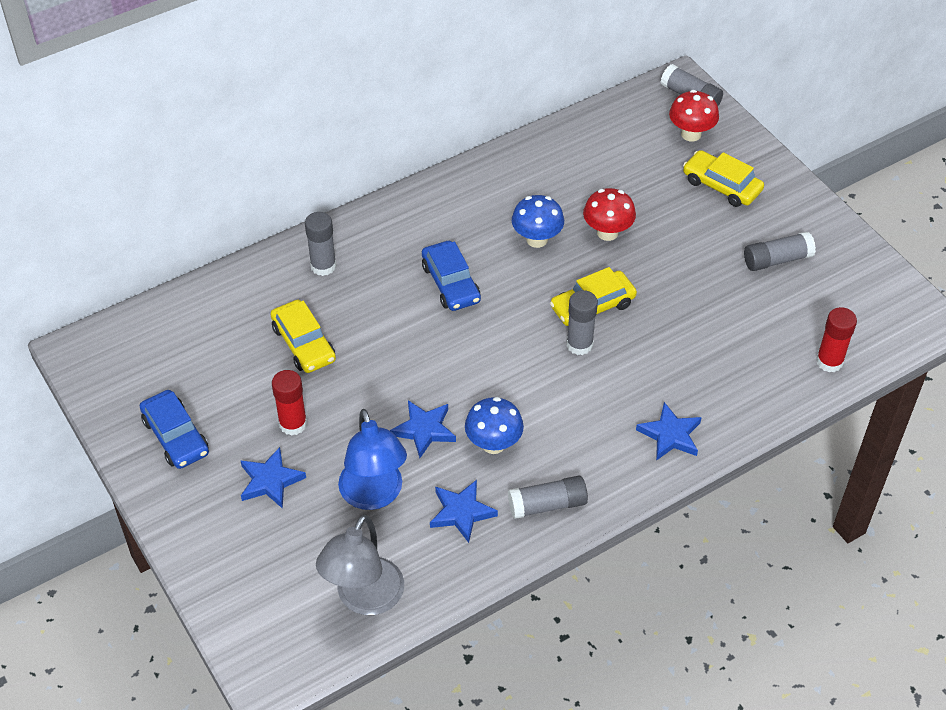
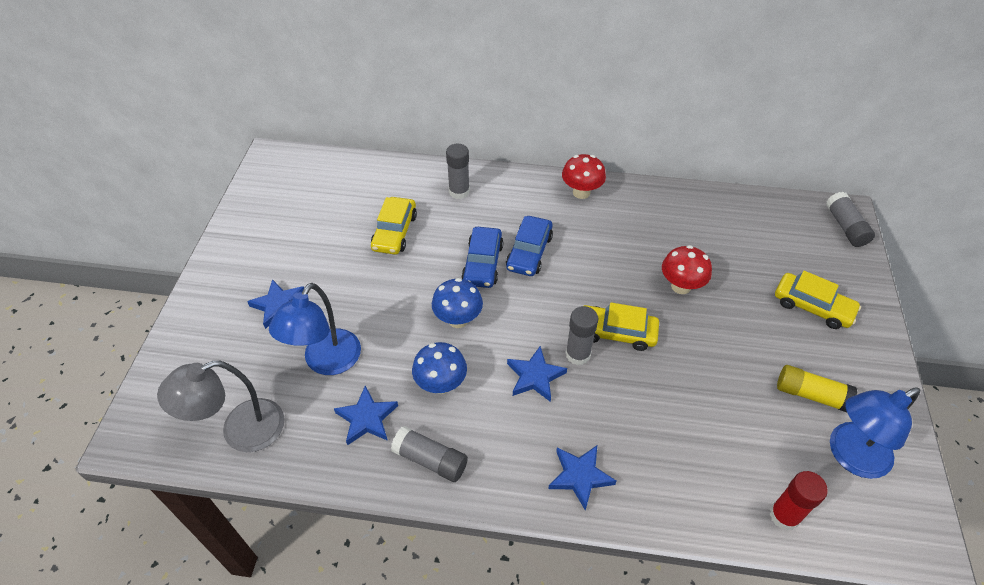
camera: 40 degrees right, 0 degrees up
(176, 436) = (261, 240): blue car -> blue car (483, 263)
(293, 424) = (332, 278): red glue stick -> none
(424, 430) = (406, 340): blue star -> blue star (535, 376)
(537, 239) = (621, 259): blue mushroom -> blue mushroom (458, 319)
(691, 134) = (820, 254): red mushroom -> red mushroom (581, 192)
(721, 185) = (812, 306): yellow car -> yellow car turned 135 degrees clockwise
(777, 260) = (810, 394): grey glue stick -> yellow glue stick
(838, 288) = (850, 456): none -> blue lamp

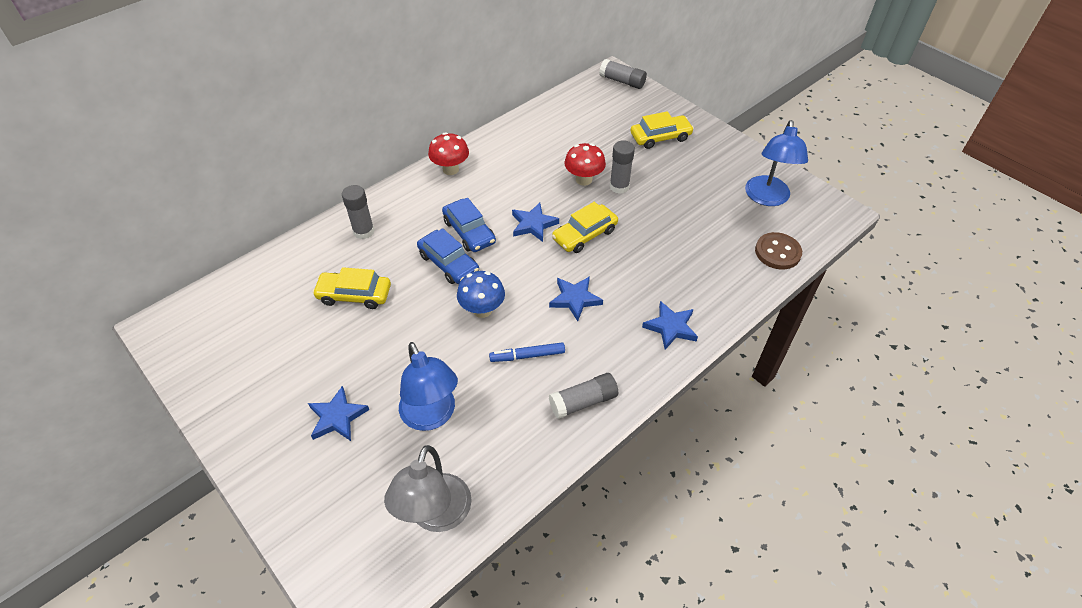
camera: 50 degrees left, 0 degrees up
(367, 418) = (510, 420): blue star -> blue star (533, 224)
(394, 232) = (354, 295): yellow car -> yellow car turned 135 degrees clockwise
(441, 384) = (527, 356): blue mushroom -> blue marker
(578, 354) = (581, 265): grey glue stick -> grey glue stick (619, 186)
(784, 515) = (777, 252): red glue stick -> brown button
(810, 394) = (715, 183): yellow glue stick -> none

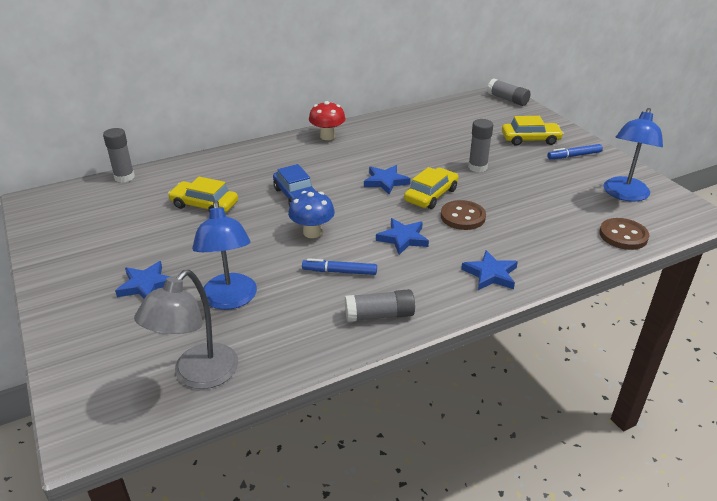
camera: 15 degrees right, 15 degrees down
(364, 231) = (233, 165): grey glue stick -> grey glue stick (124, 177)
(469, 232) = (325, 178): blue car -> none
(584, 179) = (445, 158): red mushroom -> none
(584, 234) = (431, 195): yellow car -> yellow car turned 150 degrees clockwise
(624, 258) = (462, 217): none -> brown button
(708, 153) = (574, 156): none -> blue marker

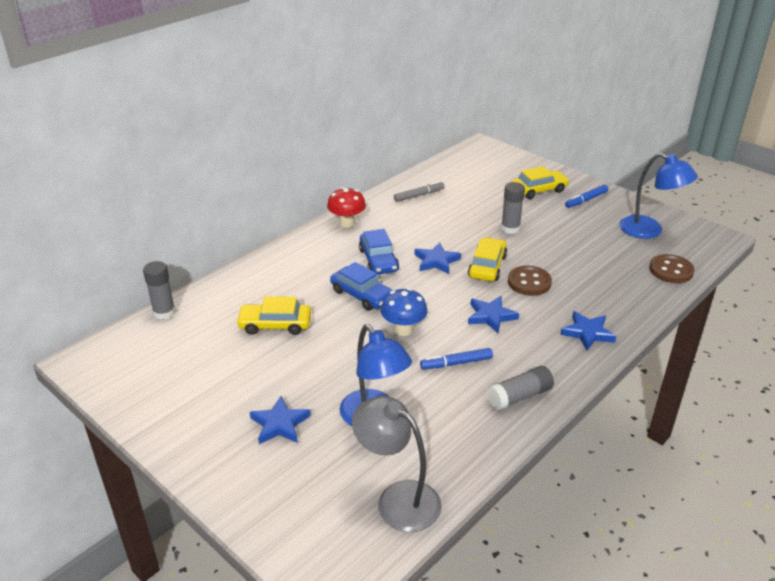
camera: 20 degrees left, 0 degrees up
(197, 375) = (398, 499): grey lamp -> grey lamp turned 120 degrees clockwise
(333, 171) = (378, 260): none -> blue car
(409, 125) = (419, 195): none -> grey marker
(507, 99) = (492, 151): grey glue stick -> none
(624, 195) = (649, 230): blue lamp -> blue lamp turned 60 degrees counterclockwise

